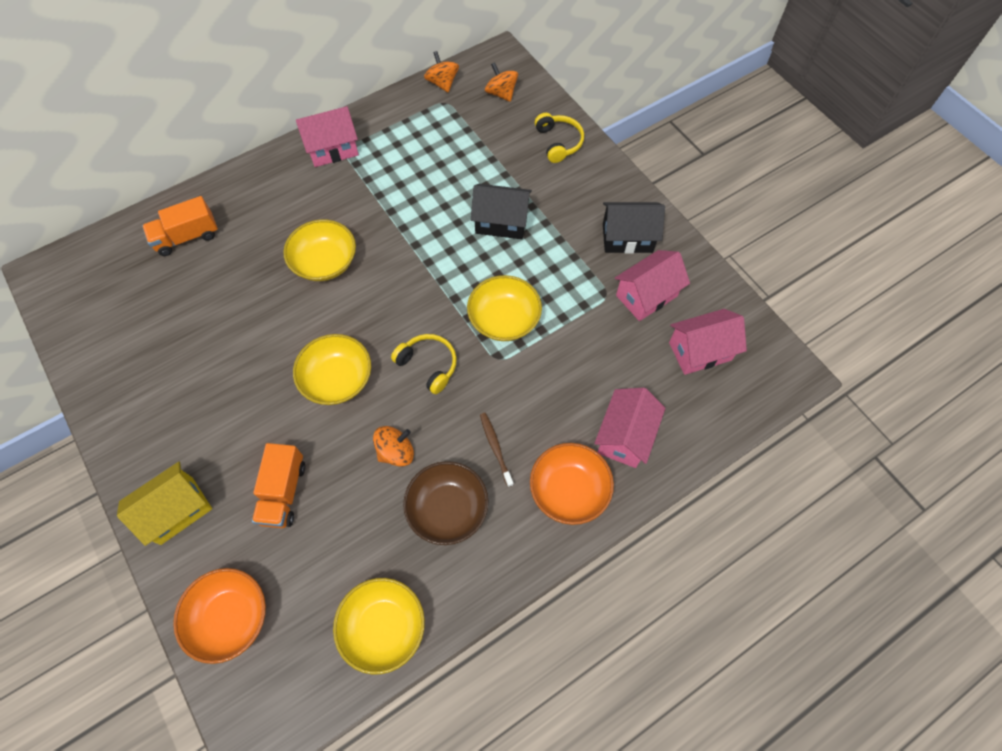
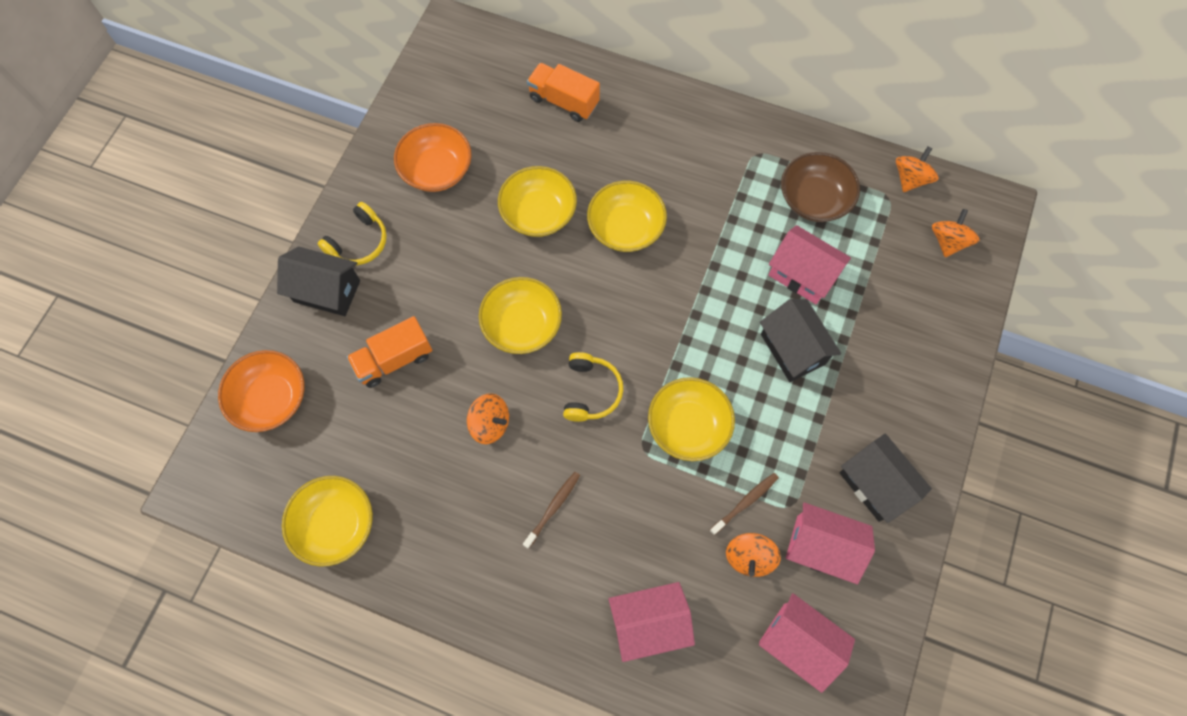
camera: 55 degrees right, 5 degrees up
(177, 510) = (327, 291): yellow house -> black house
(259, 311) = (538, 213): none -> yellow bowl
(332, 149) = (748, 142): pink house -> pink house (802, 275)
(447, 509) = (468, 505): brown bowl -> brown bowl (814, 199)
(558, 142) = (935, 338): yellow headphones -> yellow headphones (359, 242)
(569, 490) = (558, 603): orange bowl -> orange bowl (437, 170)
(584, 320) = (745, 502): none -> brown toothbrush
(623, 342) = (749, 557): none -> orange spinning top

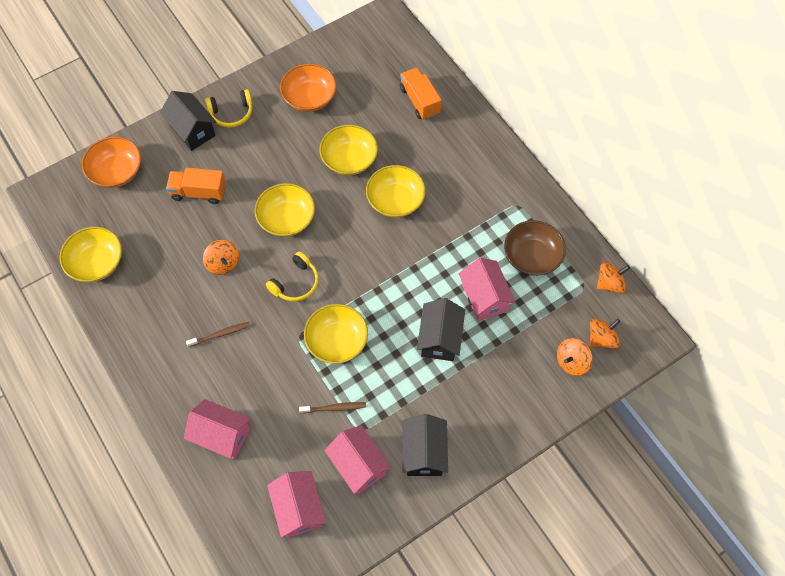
camera: 35 degrees right, 5 degrees down
(749, 557) = (310, 440): orange spinning top -> orange spinning top (571, 362)

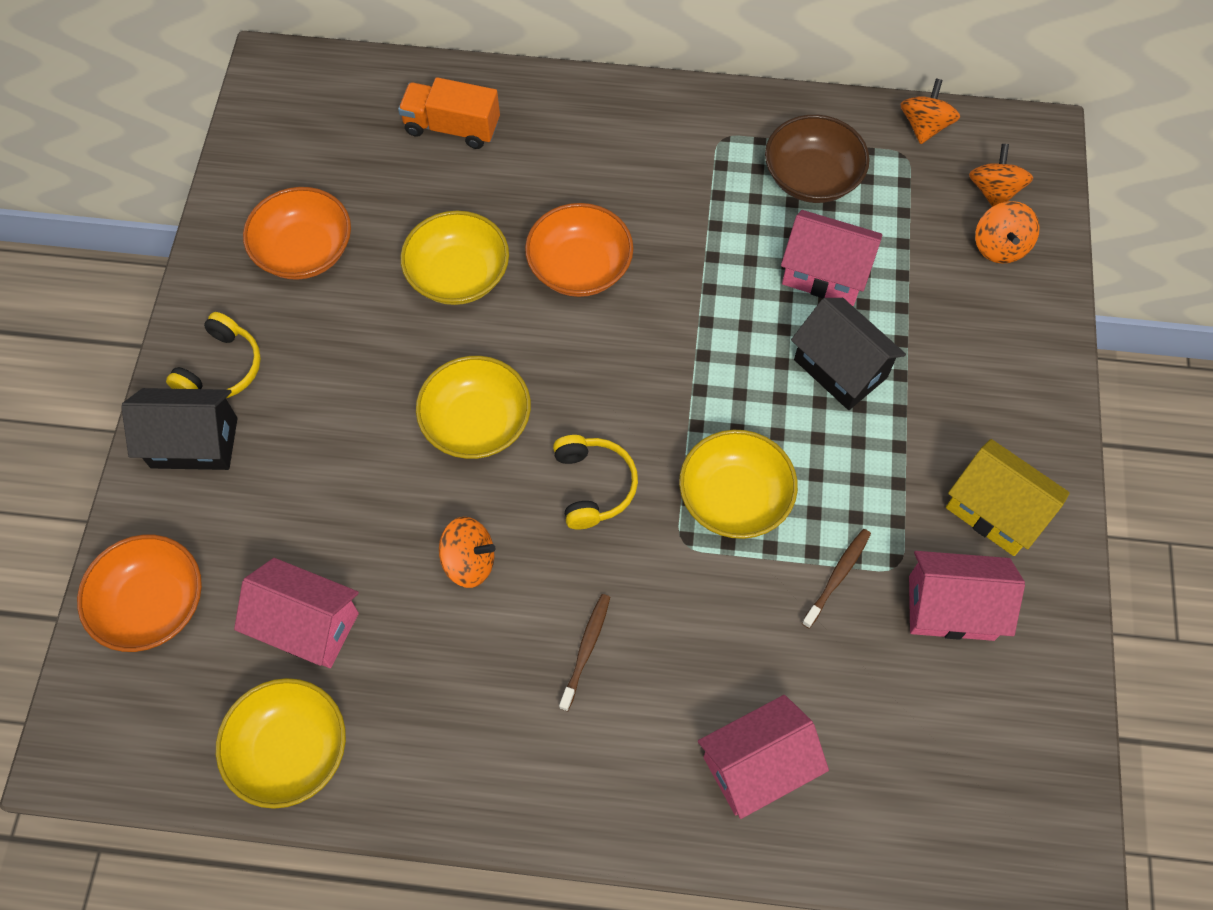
camera: 50 degrees left, 0 degrees up
(199, 192) = (313, 510): orange truck -> none
(299, 509) = (959, 737): pink house -> pink house (307, 625)
(395, 200) = (580, 267): yellow bowl -> orange bowl
(424, 452) = (995, 511): black house -> yellow house

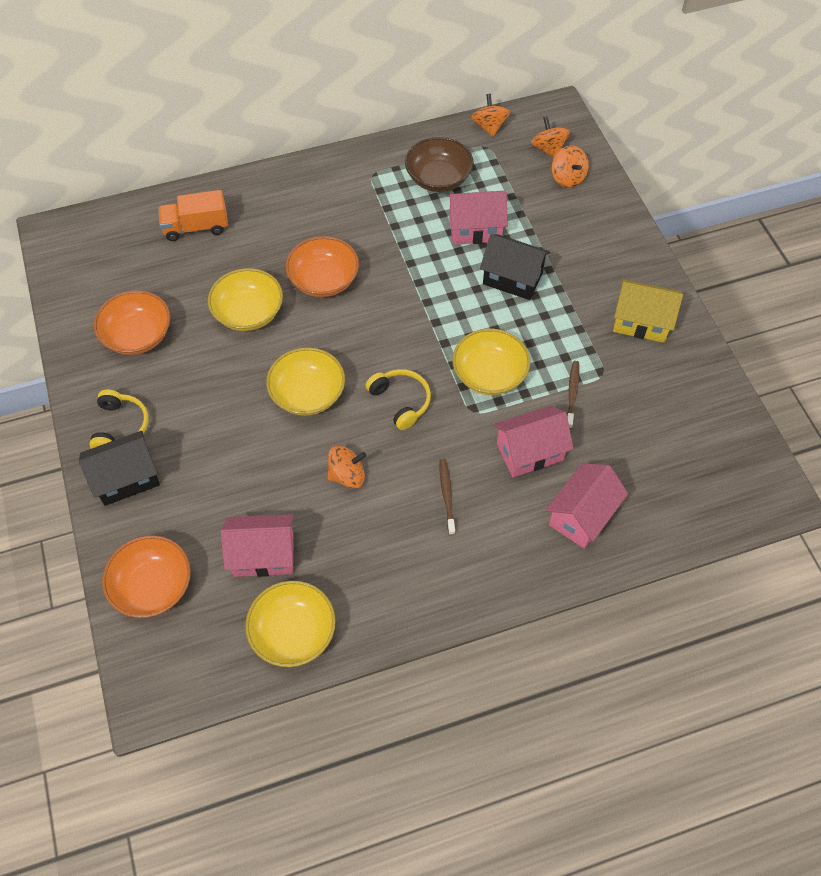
camera: 25 degrees left, 5 degrees down
(951, 607) = (644, 384): pink house -> pink house (529, 452)

